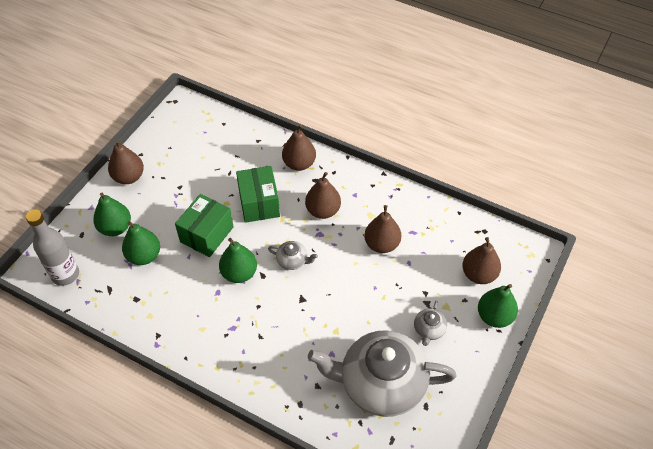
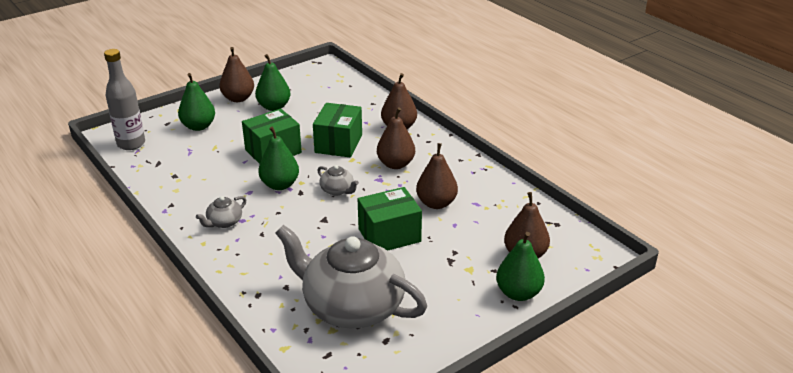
camera: 25 degrees right, 20 degrees down
(144, 256) = (206, 150): green pear -> green pear (274, 107)
(365, 295) = (389, 235): none -> green box
(429, 329) = (436, 281): grey teapot -> grey teapot (224, 222)

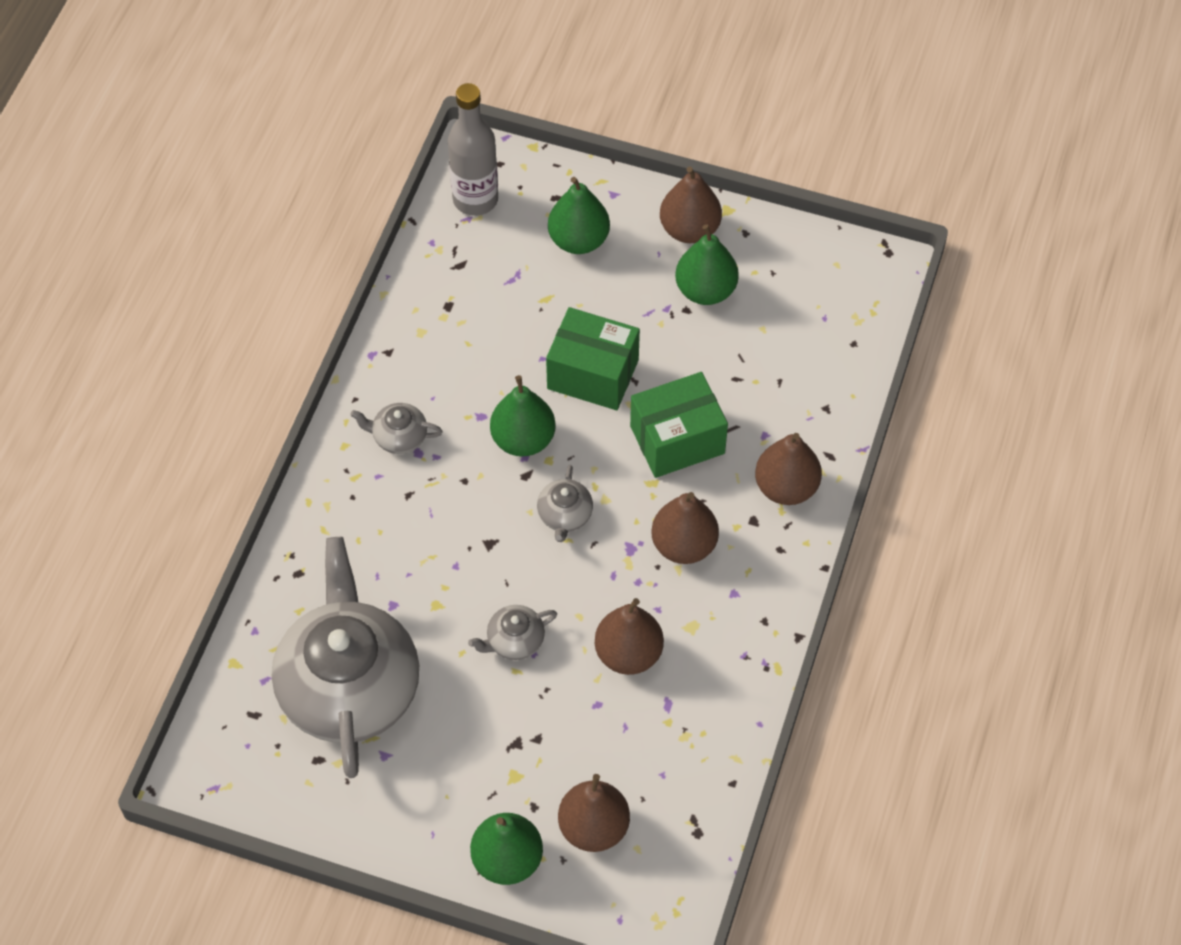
camera: 55 degrees right, 25 degrees up
(389, 235) = (514, 640): green box -> grey teapot

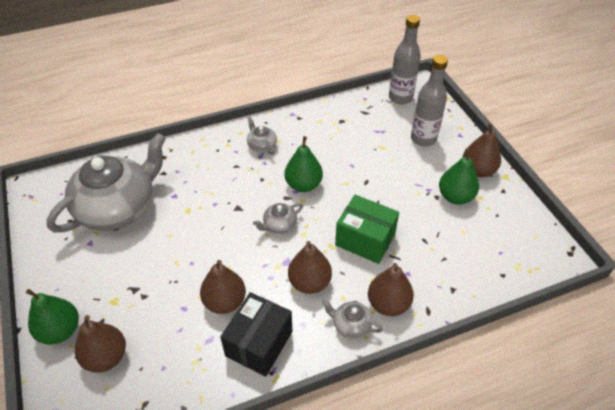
camera: 50 degrees right, 10 degrees down
(514, 640) = (193, 250): grey teapot -> grey teapot (351, 325)
(578, 240) = (423, 139): green pear -> grey bottle
(593, 374) = (363, 186): green box -> none
(719, 655) = (259, 343): none -> black box

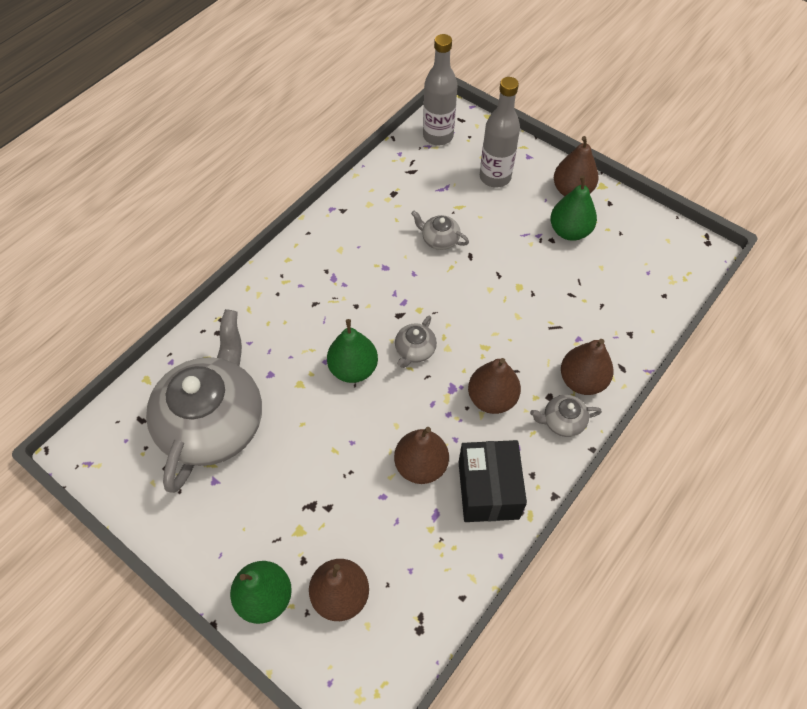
camera: 30 degrees left, 10 degrees up
(261, 145) = (325, 264): grey teapot -> grey teapot (439, 239)
(303, 185) = (407, 291): green pear -> green pear (353, 369)
(365, 240) = (514, 323): green box -> none

